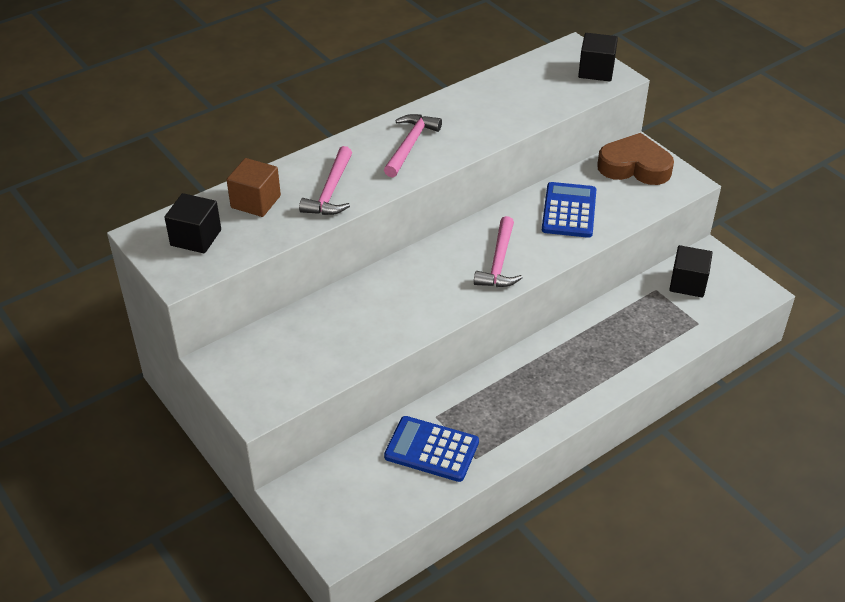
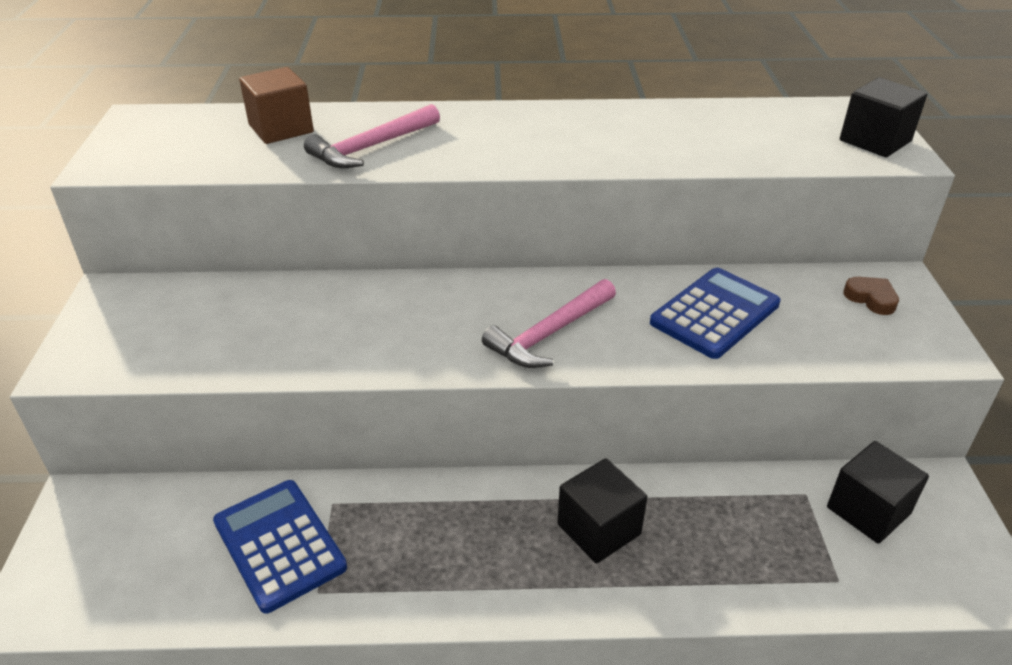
camera: 35 degrees right, 5 degrees down
(196, 238) = (175, 137): black cube -> black cube (599, 529)
(410, 145) = (524, 136): pink hammer -> none
(634, 166) = (871, 298): brown heart -> brown heart, size x0.44

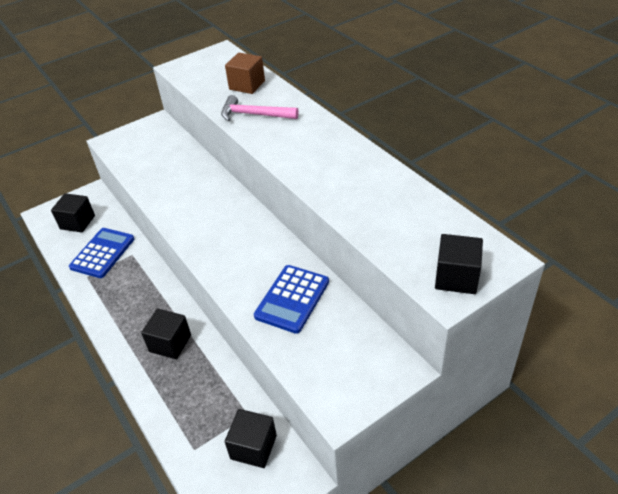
camera: 60 degrees right, 5 degrees up
(138, 554) = (77, 222): none -> black cube
(550, 334) = (226, 249): pink hammer -> none
(715, 313) = (292, 299): blue calculator -> blue calculator turned 105 degrees clockwise
(871, 298) = (367, 360): brown heart -> none

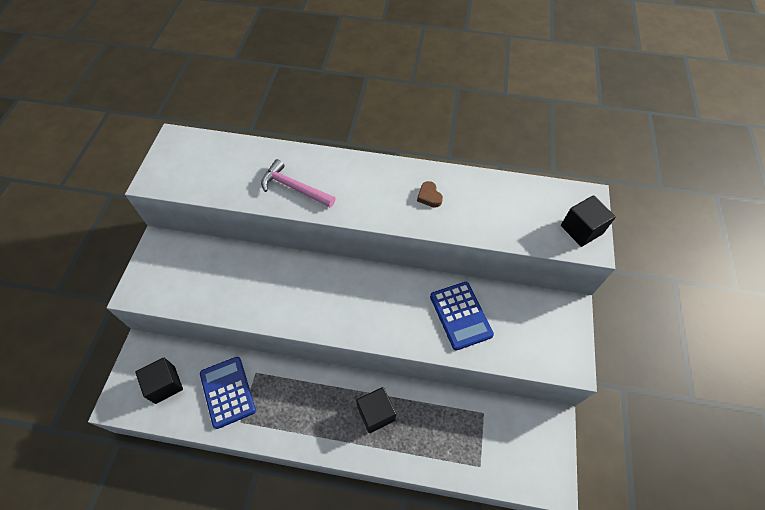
camera: 50 degrees left, 15 degrees up
(247, 85) = (249, 162): brown cube -> none
(253, 447) = (510, 429): black cube -> none
(254, 115) = (294, 188): pink hammer -> pink hammer turned 60 degrees clockwise
(346, 173) = (429, 196): none -> brown heart

